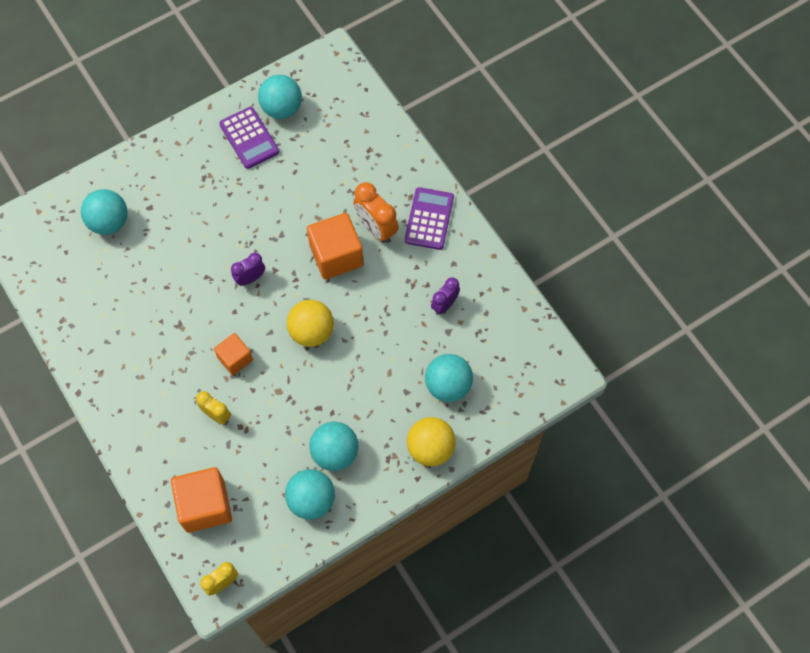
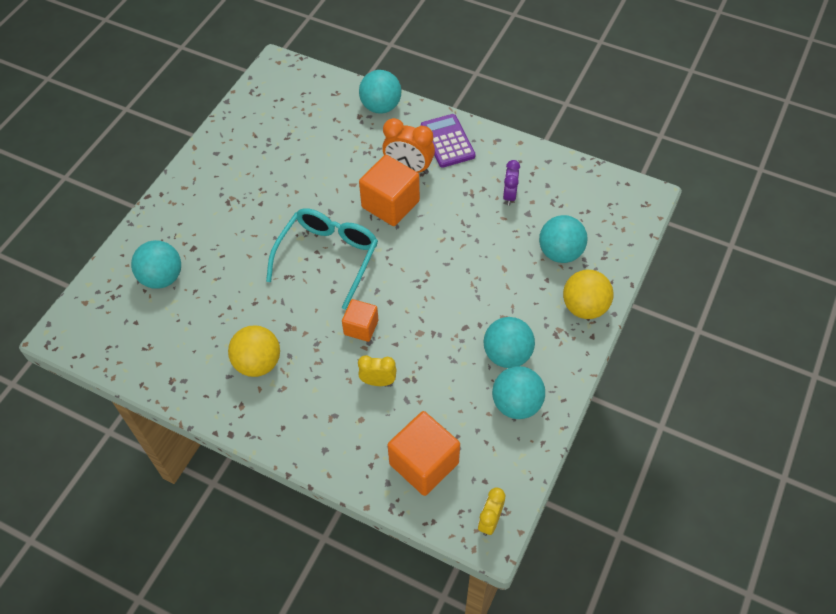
camera: 30 degrees left, 10 degrees down
(249, 138) = (247, 154): purple calculator -> none
(250, 278) = (327, 258): purple clock -> turquoise glasses
(282, 108) = (260, 120): turquoise ball -> turquoise ball (381, 106)
(311, 332) = (413, 271): yellow ball -> yellow ball (258, 363)

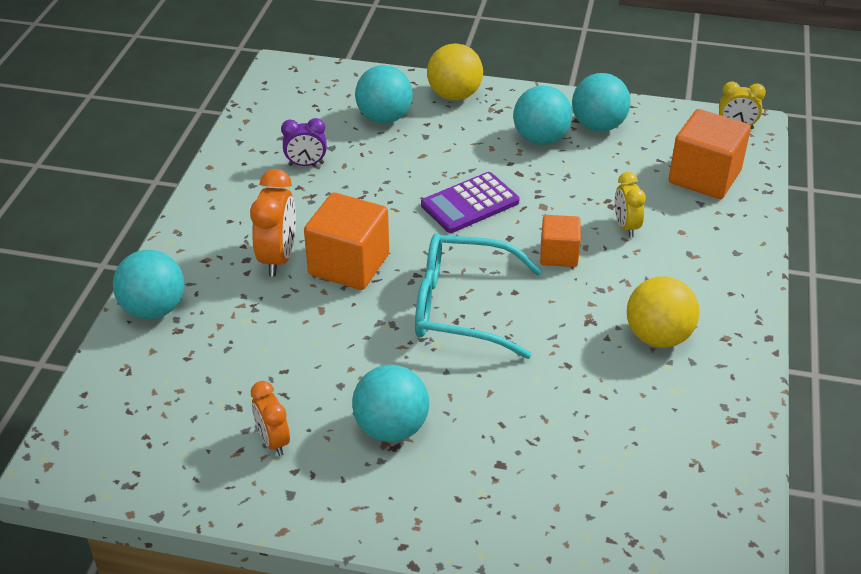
camera: 105 degrees left, 15 degrees down
(162, 278) = (571, 486): turquoise ball -> turquoise ball (391, 428)
(255, 150) = (273, 441): none -> orange clock
(447, 141) = (218, 230): purple calculator -> purple calculator (470, 203)

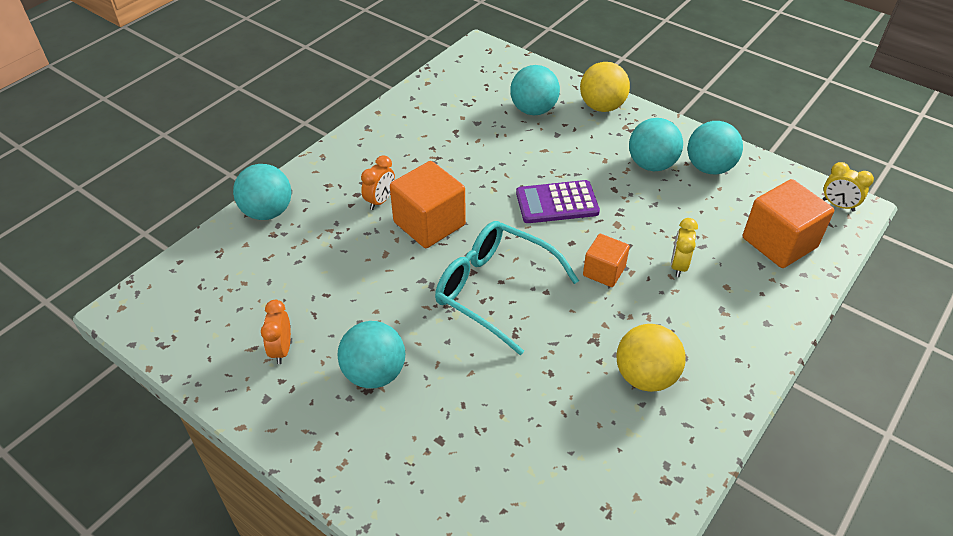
camera: 25 degrees right, 5 degrees up
(278, 258) = (380, 201): orange clock -> orange clock, size x0.63
(306, 164) = (449, 131): purple clock -> none

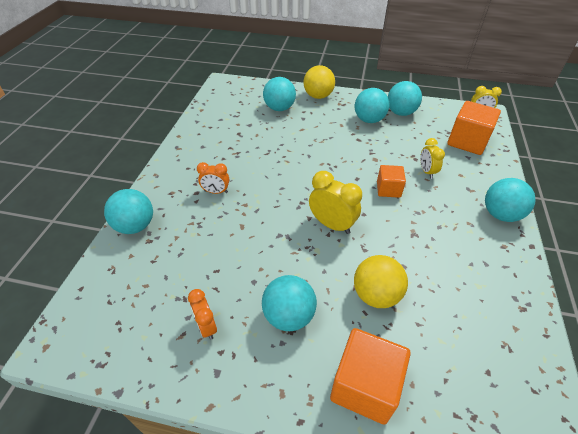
camera: 25 degrees left, 0 degrees up
(380, 201) = (216, 192): orange clock -> orange clock turned 90 degrees clockwise
(429, 223) = (259, 196): orange cube -> orange cube (364, 386)
(495, 290) = (332, 224): turquoise glasses -> yellow clock
(557, 203) = (331, 157): purple calculator -> none
(645, 376) = (460, 245): yellow ball -> yellow ball (376, 295)
(739, 359) = (500, 214): none -> turquoise ball

